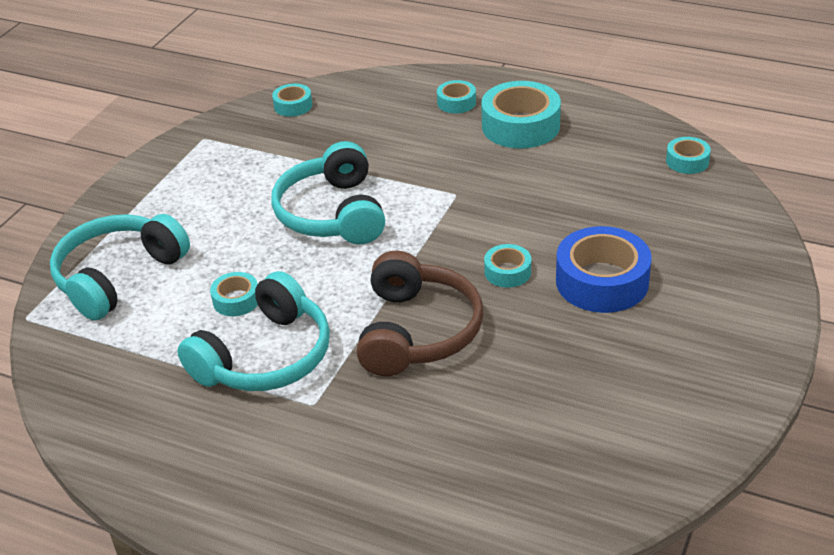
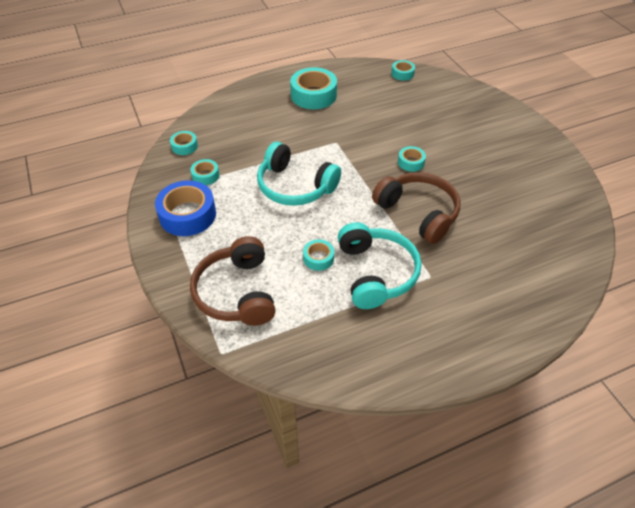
camera: 50 degrees left, 10 degrees up
(118, 276) = (236, 292): turquoise headphones -> brown headphones
(456, 102) = (267, 100): turquoise tape -> turquoise tape (205, 175)
(602, 281) = (450, 142): blue tape -> blue tape (187, 215)

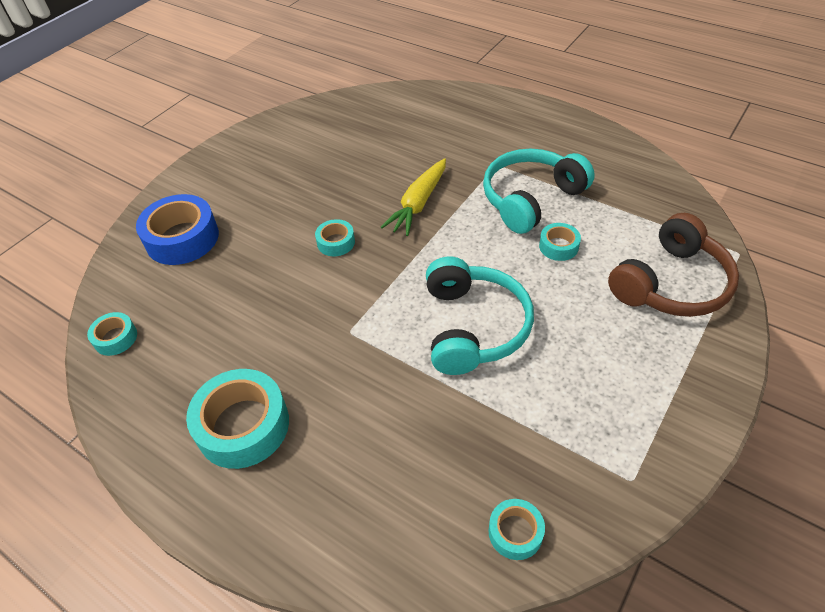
camera: 120 degrees left, 0 degrees up
(187, 215) = (632, 410): blue tape -> blue tape (182, 238)
(205, 175) = (547, 445): turquoise tape -> none
(418, 213) = (418, 204): brown headphones -> yellow carrot

